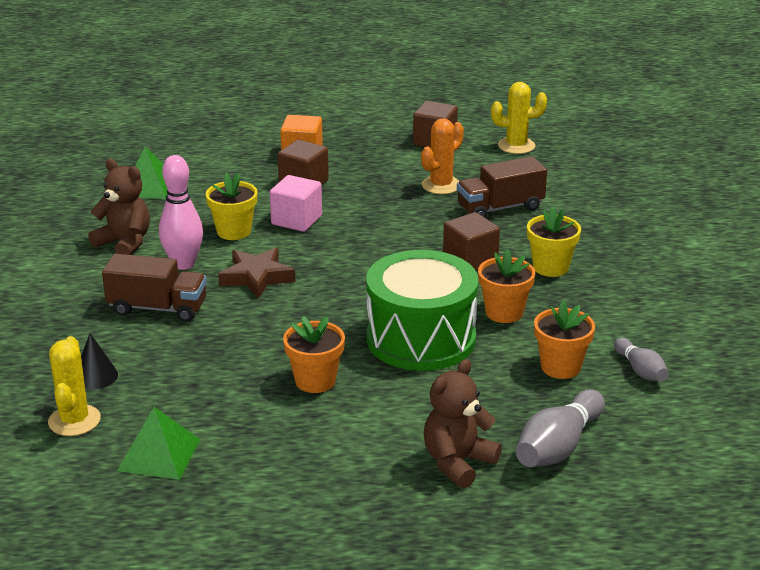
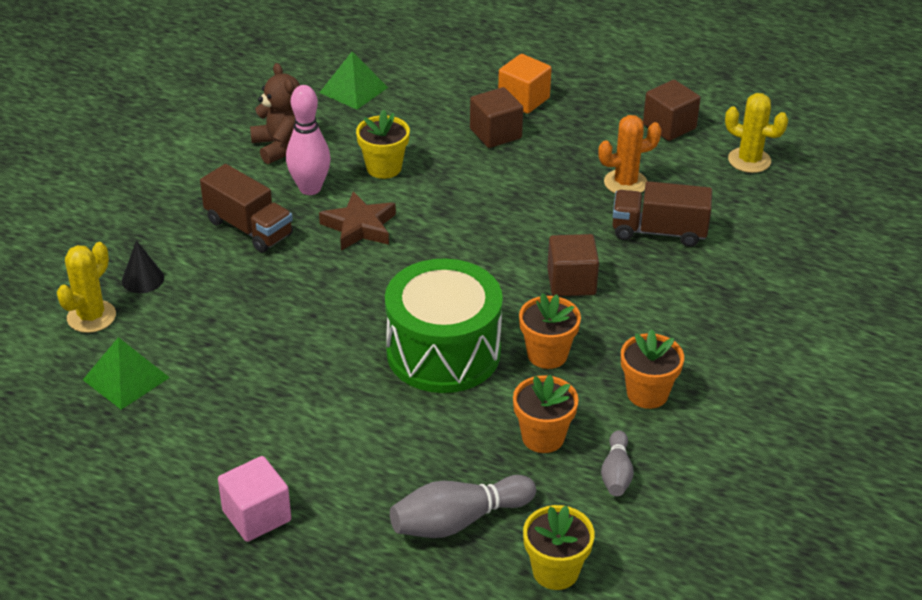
camera: 30 degrees right, 10 degrees up
(296, 220) = (451, 175): pink cube -> pink cube (256, 516)
(315, 381) = (312, 358): orange flower pot -> orange flower pot (647, 393)
(457, 463) = (355, 496): brown teddy bear -> none
(550, 267) = (642, 321): yellow flower pot -> yellow flower pot (555, 571)

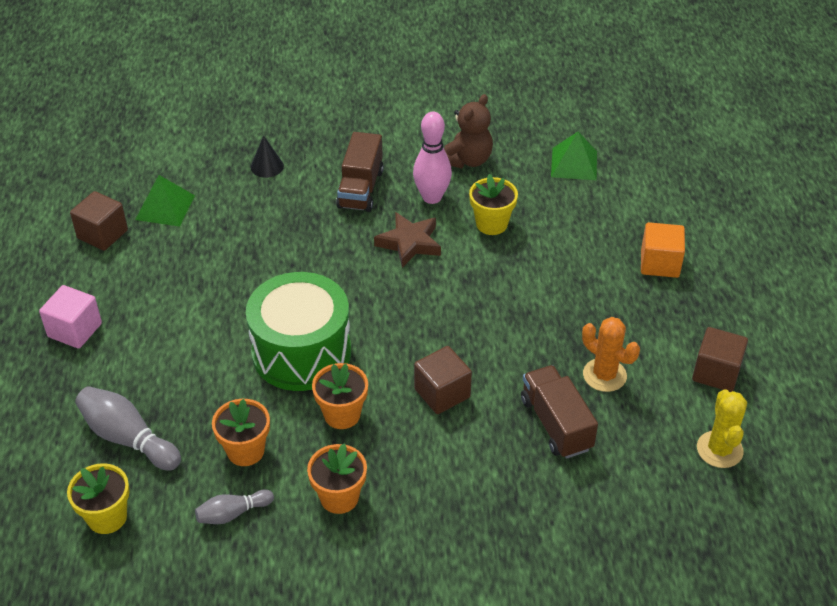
camera: 60 degrees right, 5 degrees up
(91, 317) = (213, 163): yellow cactus -> none
(495, 134) = (595, 267): brown cube -> brown cube (102, 234)

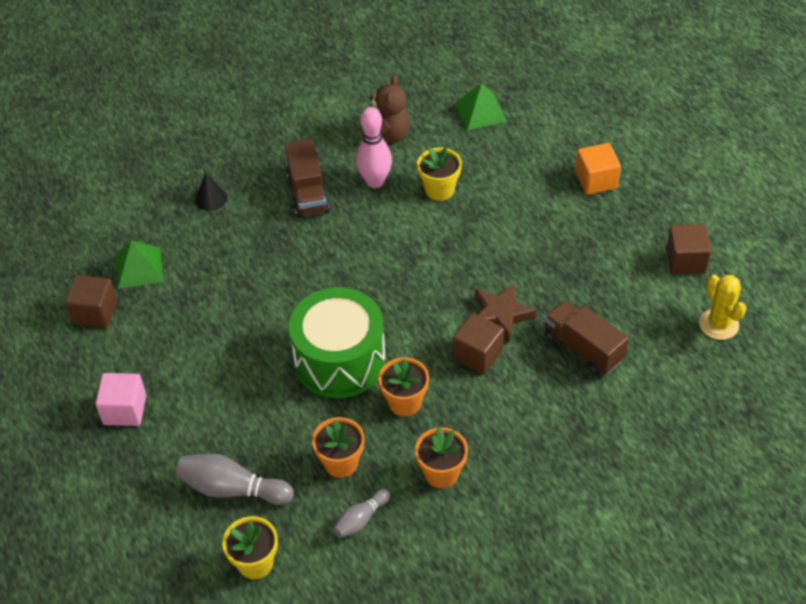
camera: 20 degrees left, 5 degrees up
(409, 243) = (378, 230): brown star -> brown star (501, 315)
(604, 375) = (600, 293): orange cactus -> none

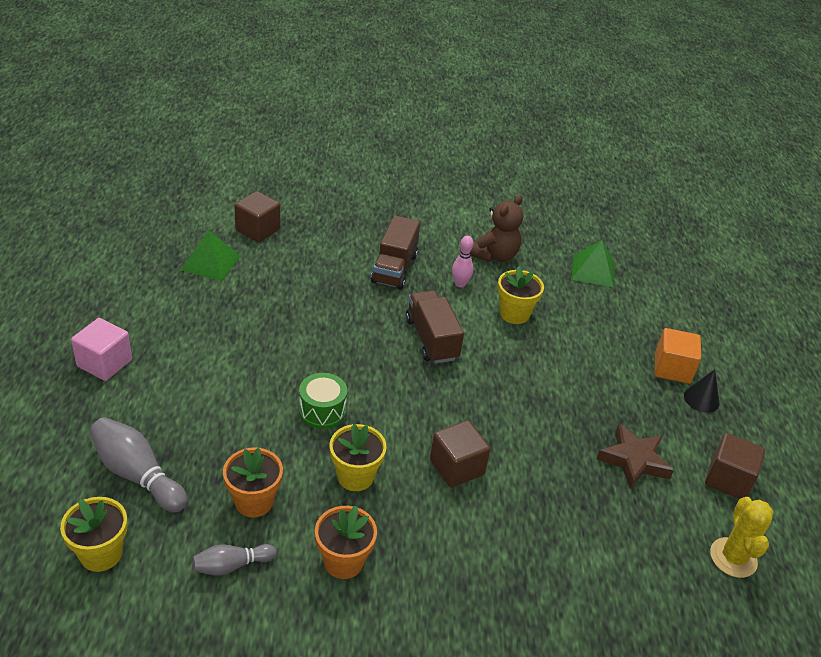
camera: 20 degrees right, 10 degrees down
(95, 312) = (148, 279): brown cube -> brown cube (258, 230)
(211, 198) = (310, 239): black cone -> black cone (701, 399)
(340, 360) = (322, 411): green drum -> green drum, size x0.48
(375, 181) = (460, 284): pink bowling pin -> pink bowling pin, size x0.60
(405, 402) = (355, 476): orange flower pot -> yellow flower pot
(501, 315) = (503, 442): brown star -> brown star (634, 460)
(583, 348) = (568, 512): brown truck -> brown truck (431, 339)

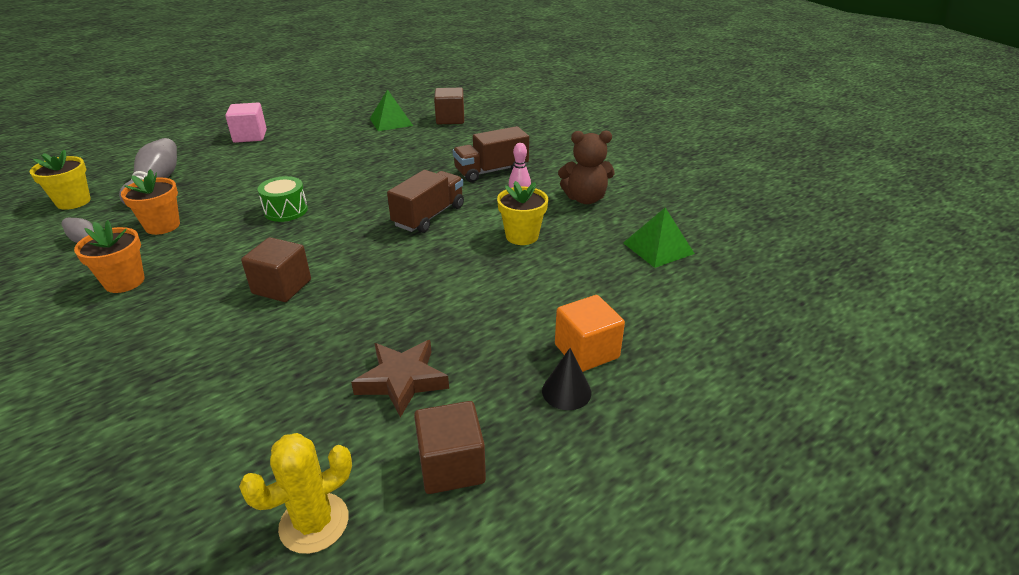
camera: 55 degrees right, 5 degrees down
(355, 476) = (225, 250): yellow flower pot -> none

